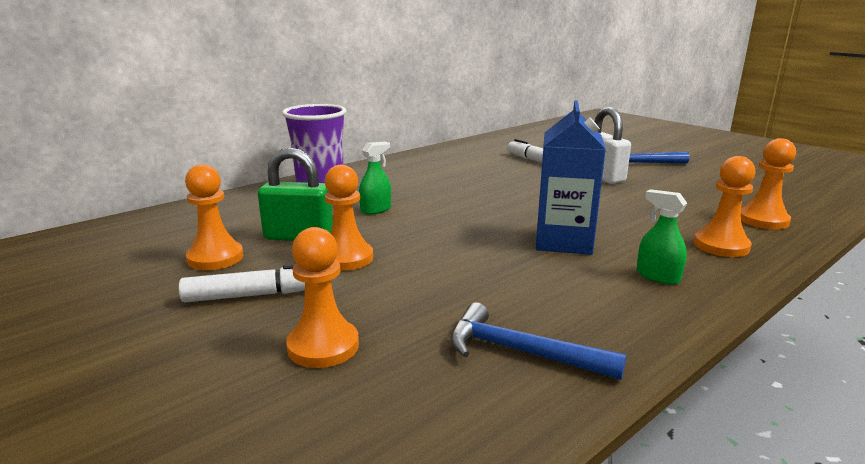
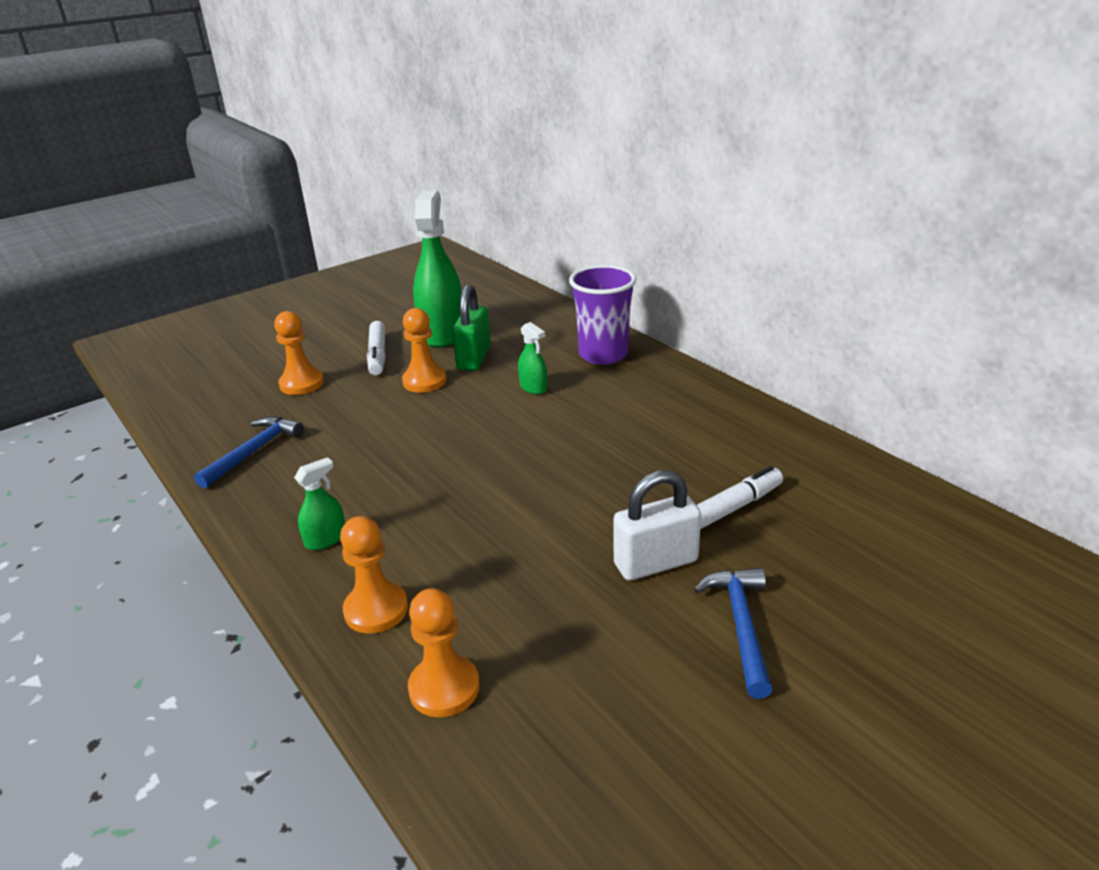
camera: 95 degrees right, 10 degrees up
(215, 258) = (442, 333): orange pawn -> green spray bottle
(563, 241) = (424, 493): blue carton -> none

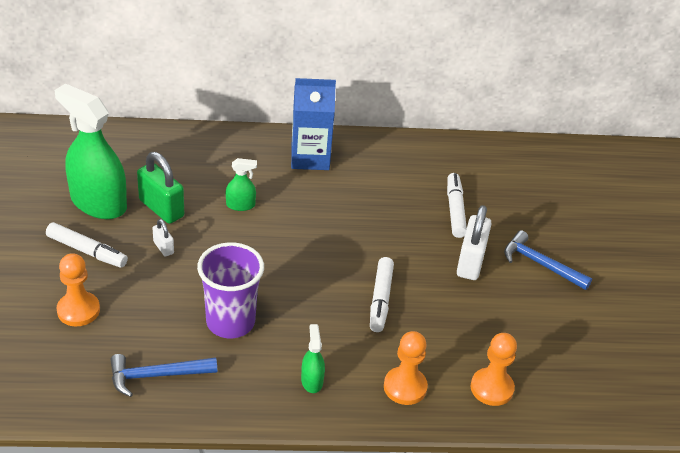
camera: 60 degrees left, 10 degrees up
(254, 452) = (156, 375): blue hammer -> blue hammer turned 75 degrees counterclockwise
(424, 381) = (163, 247): orange pawn -> white padlock
(503, 526) = (380, 299): none -> white marker
(603, 354) = (238, 153): purple cup -> purple cup (230, 322)
(660, 388) = (310, 157): none -> blue carton

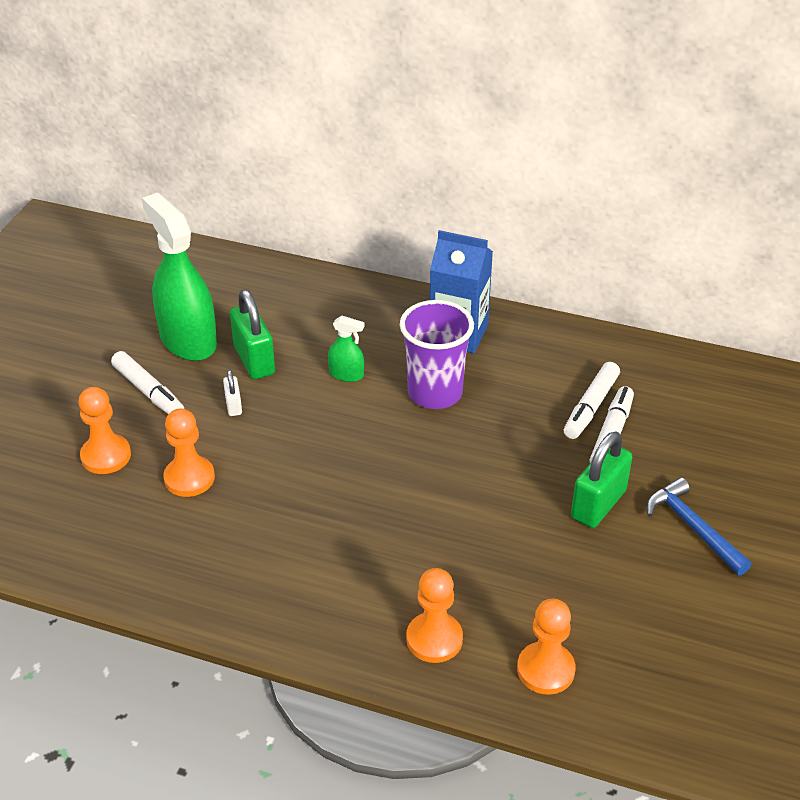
camera: 25 degrees right, 0 degrees up
(156, 375) = (151, 550): blue hammer -> none
(157, 312) = (189, 478): none -> orange pawn
(230, 322) = (265, 509): purple cup -> purple cup (435, 393)
(312, 380) = (324, 601): green spray bottle -> none
(380, 299) = (458, 524): white marker -> white marker (591, 407)
(470, 262) = (598, 504): white padlock -> green padlock

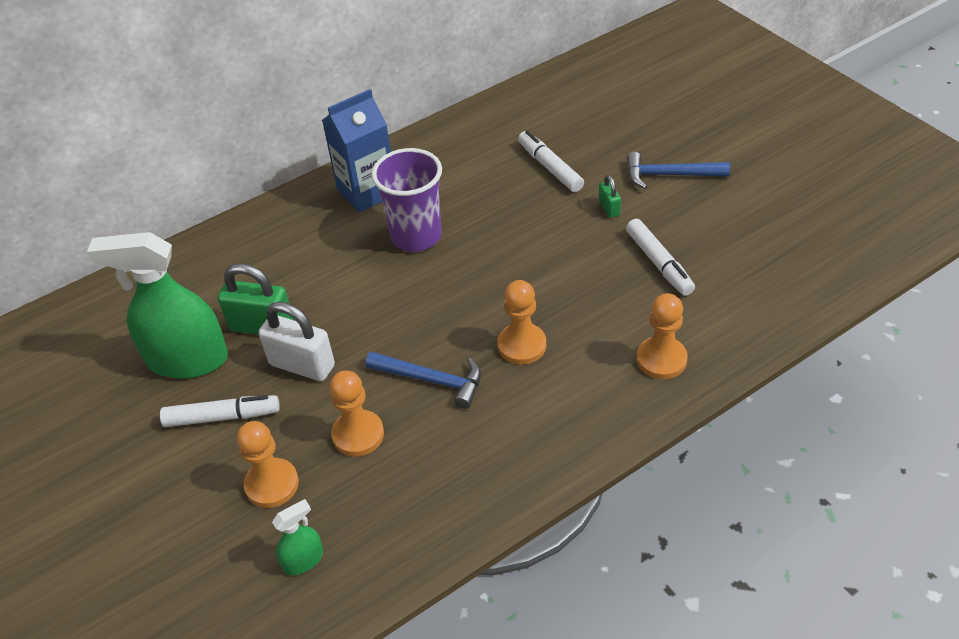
camera: 50 degrees left, 5 degrees up
(233, 405) = (302, 365): white padlock -> white padlock, size x1.98
(280, 492) = (432, 380): none -> blue hammer
(346, 374) = (341, 277): green spray bottle -> green spray bottle (303, 560)
(545, 670) = (735, 313): orange pawn -> orange pawn (522, 345)
(591, 407) = (514, 163): white marker -> white marker (658, 263)
(598, 504) = (609, 208): green padlock -> green padlock, size x0.51

